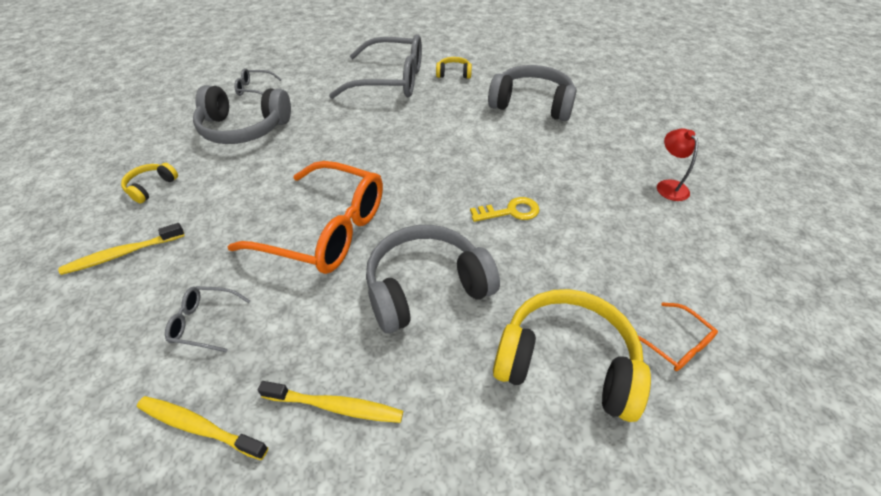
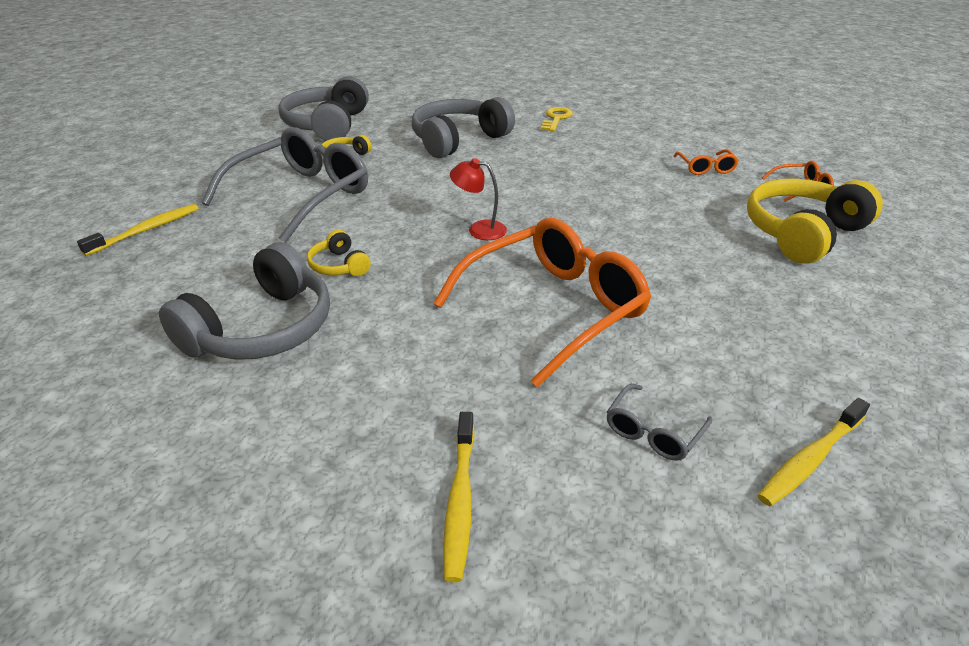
camera: 60 degrees left, 10 degrees down
(151, 187) = (313, 449): yellow headphones -> yellow headphones (339, 266)
(255, 89) = (162, 299): grey glasses -> none
(336, 406) = (811, 359): yellow toothbrush -> yellow toothbrush (146, 230)
(426, 287) = (684, 271): grey headphones -> grey headphones (327, 125)
(510, 211) = (611, 200): yellow key -> yellow key (556, 119)
(640, 255) = (705, 168): none -> orange glasses
(668, 186) = (635, 130): red lamp -> red lamp (479, 229)

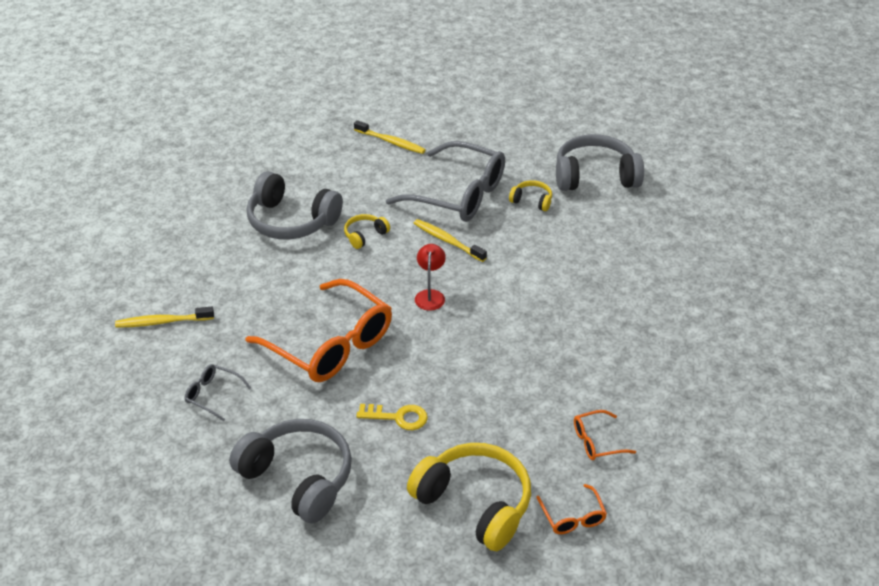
camera: 80 degrees right, 5 degrees up
(458, 140) = (595, 260): grey headphones -> grey headphones (298, 478)
(556, 119) = (680, 323): yellow key -> yellow key (398, 417)
(810, 459) = (193, 465): yellow toothbrush -> yellow toothbrush (447, 241)

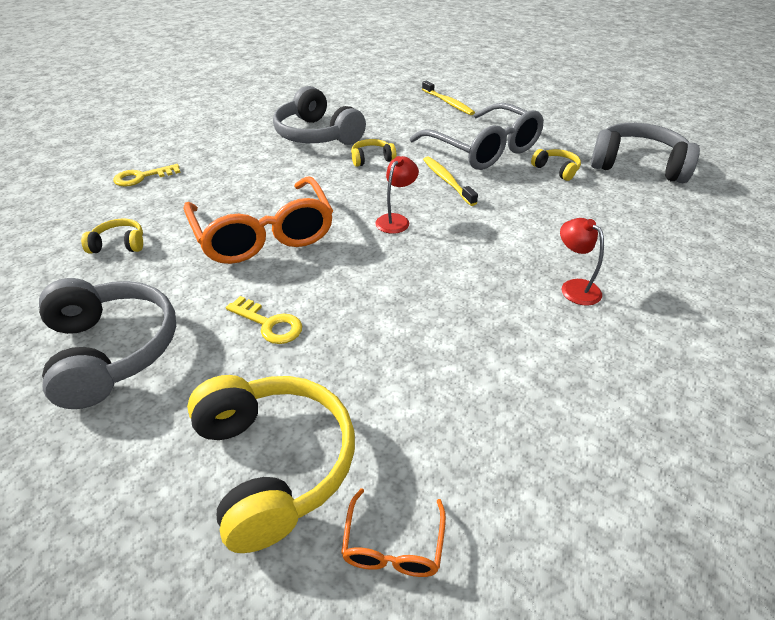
camera: 25 degrees right, 0 degrees up
(162, 322) = (142, 177): yellow toothbrush -> yellow key
(213, 395) = (119, 244): grey glasses -> yellow headphones
(596, 313) = (574, 287): none -> red lamp
(597, 441) = (492, 442): orange glasses -> none

